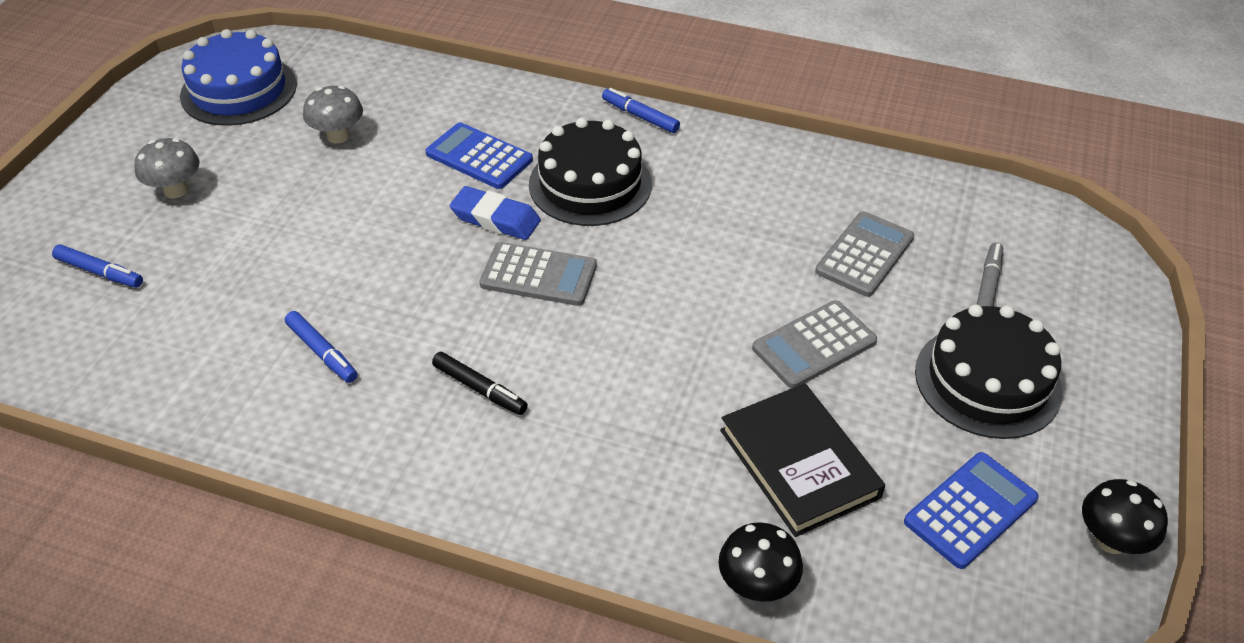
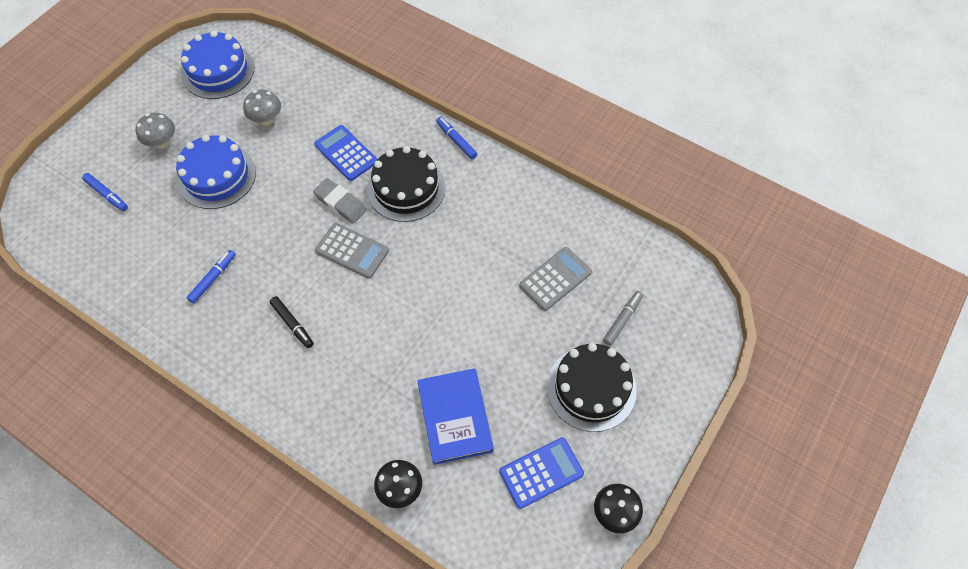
camera: 15 degrees right, 15 degrees up
(281, 218) = (216, 176): none -> blue cake
(322, 352) = (213, 279): blue marker -> blue marker turned 120 degrees counterclockwise
(495, 219) = (340, 203): blue eraser -> grey eraser
(799, 463) = (455, 417): black book -> blue book
(814, 345) = (496, 338): grey calculator -> none

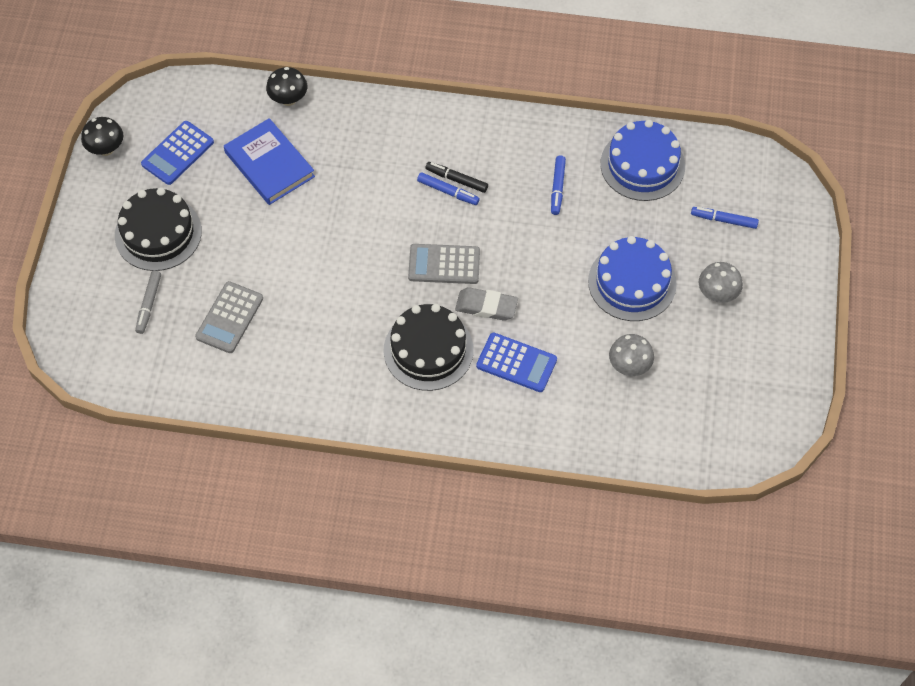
camera: 155 degrees right, 0 degrees up
(218, 71) = (730, 402): blue cake -> blue cake (642, 165)
(456, 140) = (405, 429): blue marker -> blue marker (448, 192)

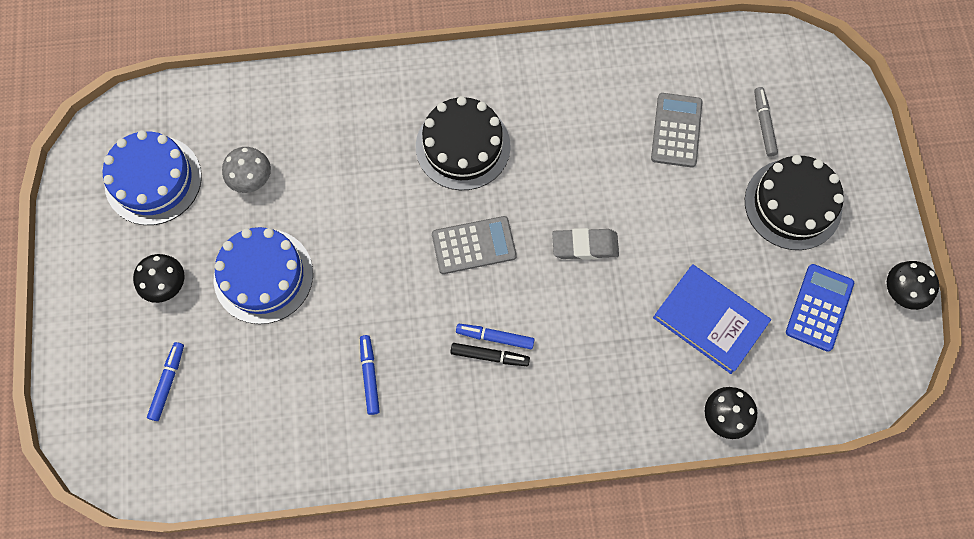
camera: 165 degrees right, 10 degrees up
(486, 306) = (415, 208): grey eraser -> grey eraser (585, 246)
(516, 363) = (369, 154): blue calculator -> none
(642, 165) = (274, 435): blue cake -> blue cake (153, 180)
(717, 294) = (167, 285): grey mushroom -> black mushroom
(724, 220) = (168, 382): blue marker -> blue marker turned 75 degrees counterclockwise

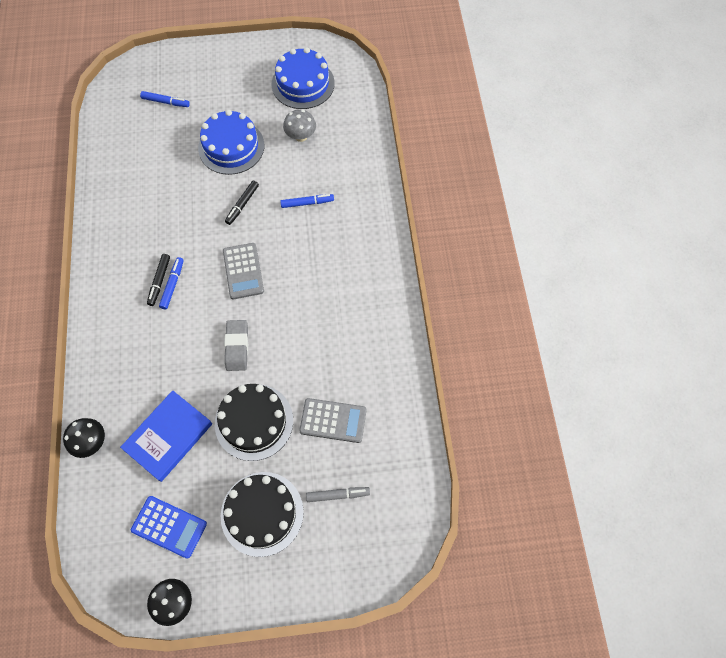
camera: 90 degrees right, 5 degrees down
(167, 285) = (229, 96): black mushroom -> none
(366, 253) = (242, 205): none -> black marker
(370, 376) = (155, 209): blue marker -> blue marker (307, 203)
(463, 146) = (322, 263): black cake -> black cake (254, 421)

